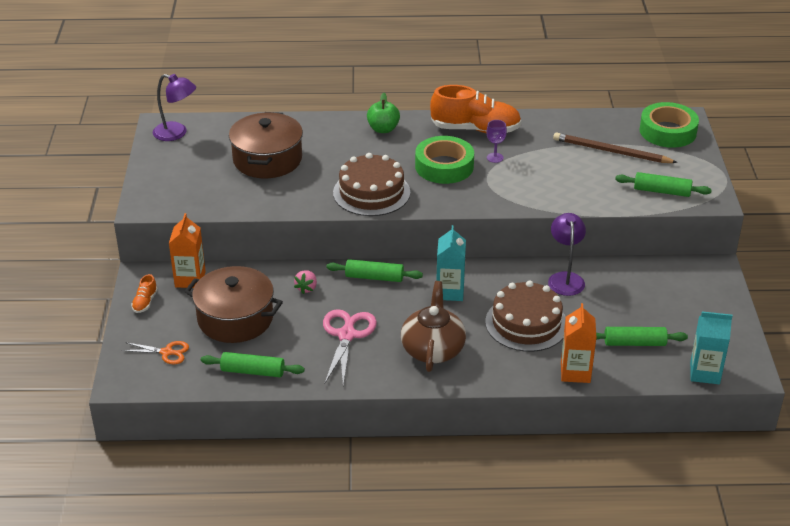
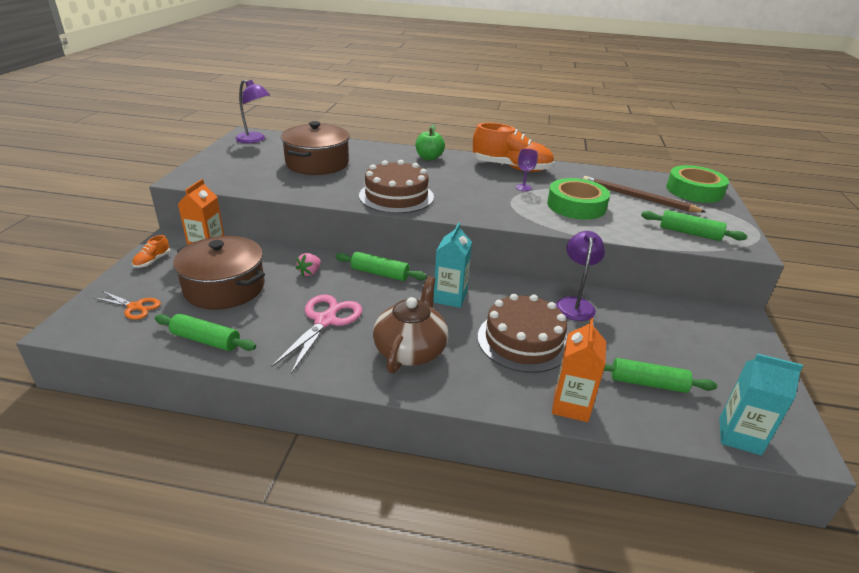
camera: 10 degrees right, 5 degrees down
(444, 166) = (473, 187): green tape -> green tape (576, 206)

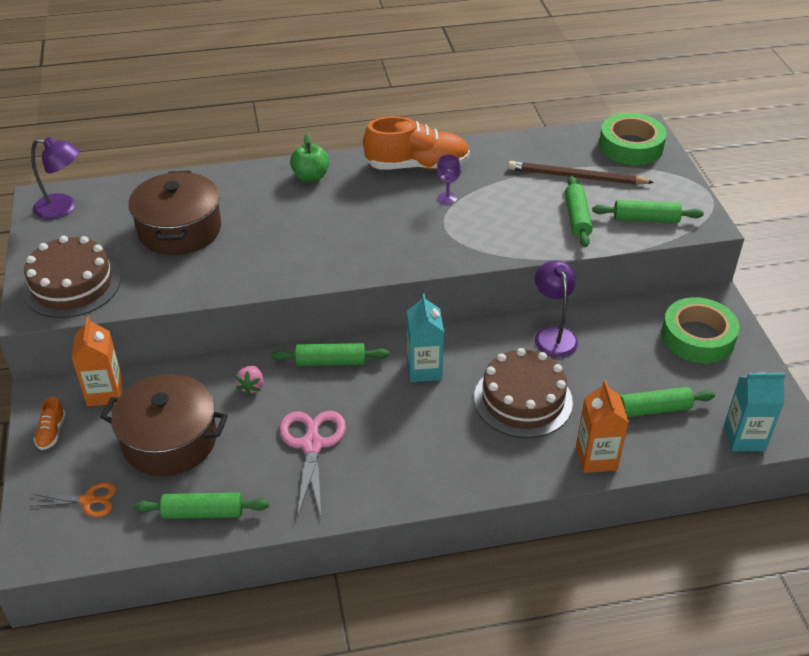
camera: 20 degrees left, 10 degrees up
(396, 196) = (313, 258): brown cake -> brown cake (72, 285)
(411, 350) = (420, 450): brown teapot -> none
(576, 206) = (517, 211): green tape -> green tape (697, 337)
(626, 219) = (577, 218): none -> green rolling pin

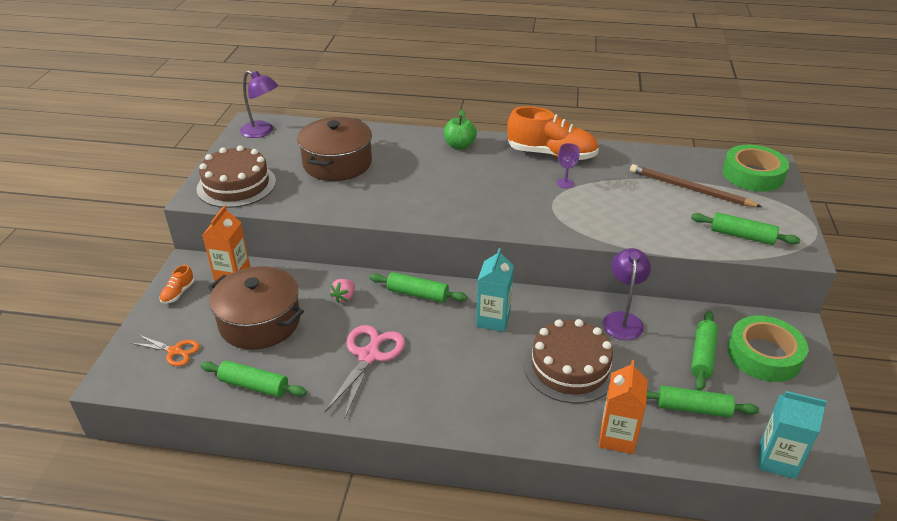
camera: 20 degrees right, 5 degrees down
(577, 218) = (675, 222): green rolling pin -> green rolling pin (702, 355)

